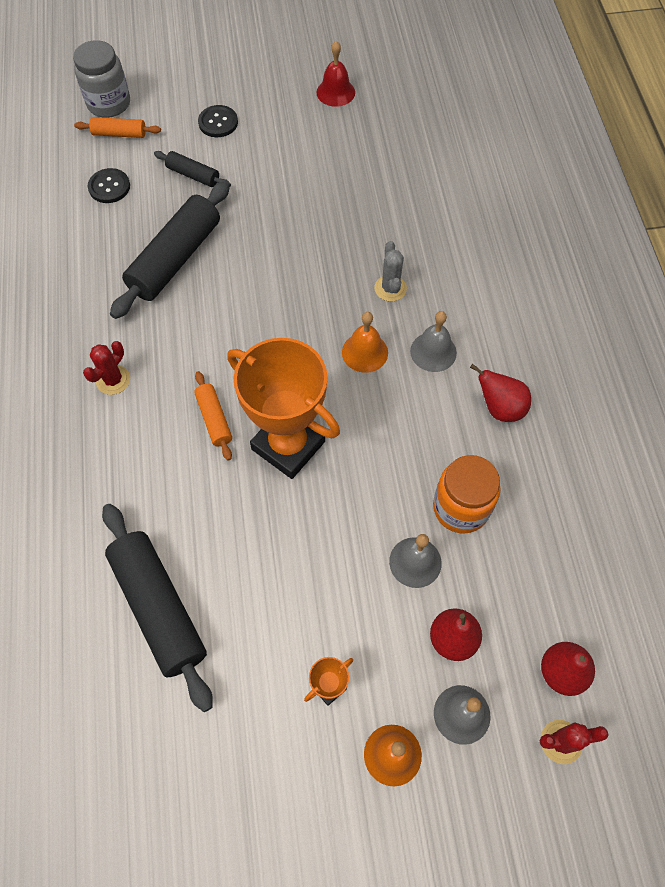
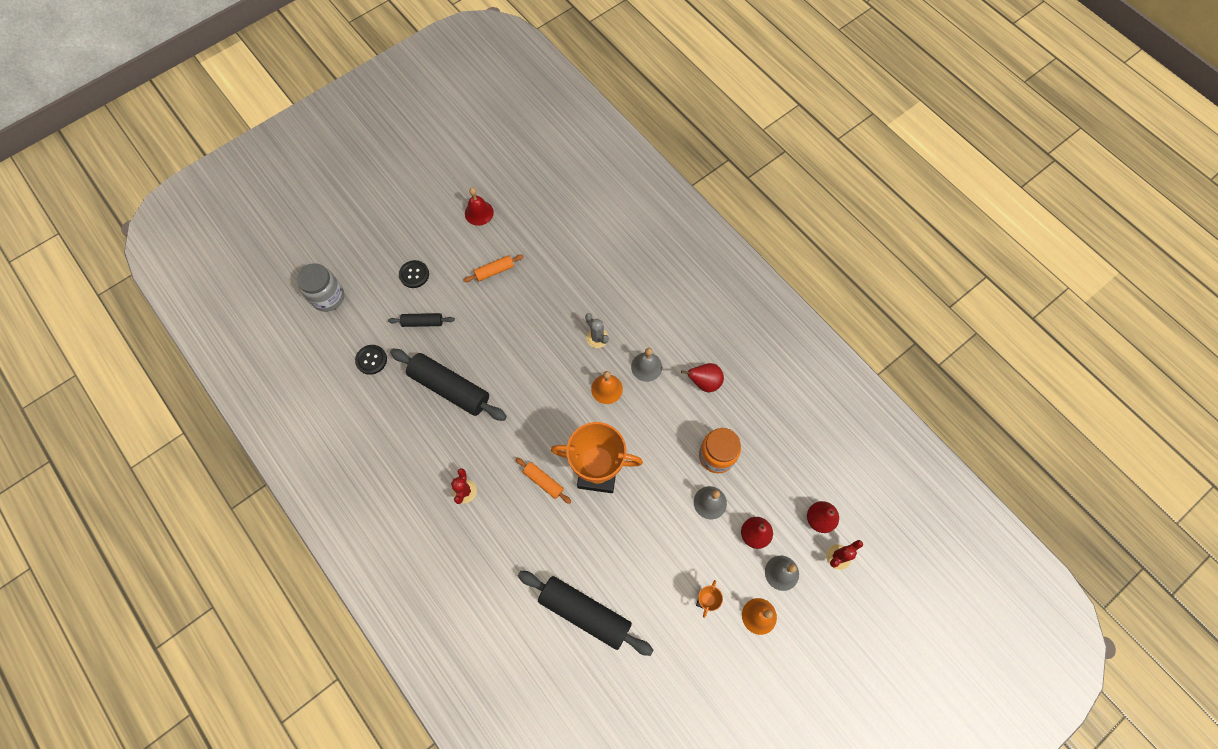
camera: 30 degrees left, 5 degrees up
(119, 134) = (351, 317): orange rolling pin -> orange rolling pin (494, 271)
(175, 259) = (450, 388): black rolling pin -> black rolling pin turned 60 degrees counterclockwise

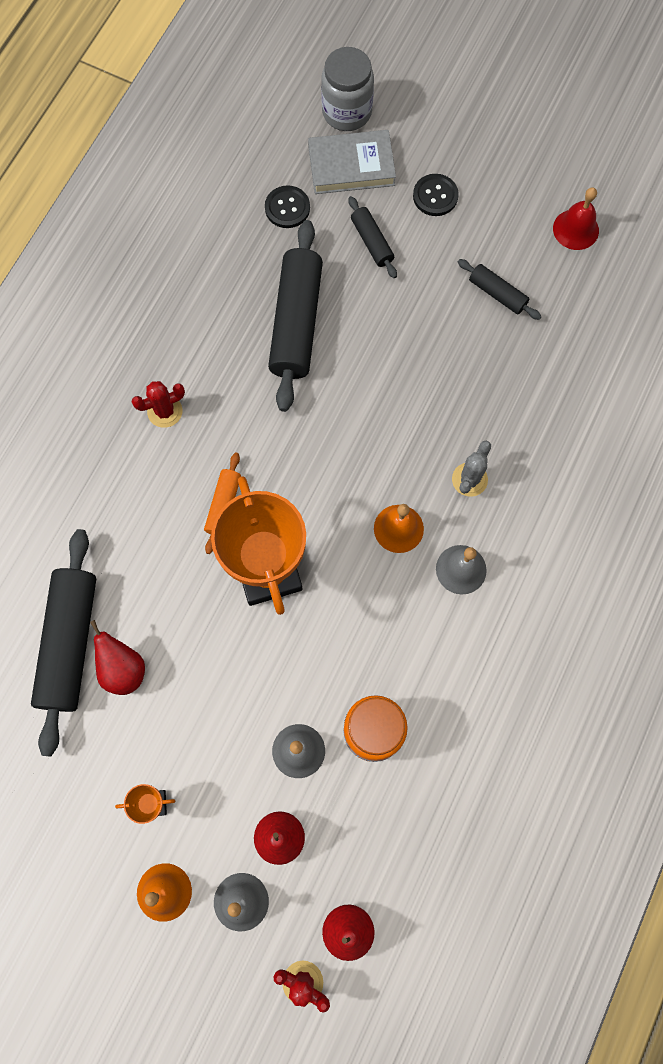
camera: 65 degrees right, 5 degrees up
(366, 311) = (351, 166): none -> grey book
(494, 271) = (497, 293): orange rolling pin -> black rolling pin
(704, 382) = (479, 664): red pear -> red pear (123, 669)

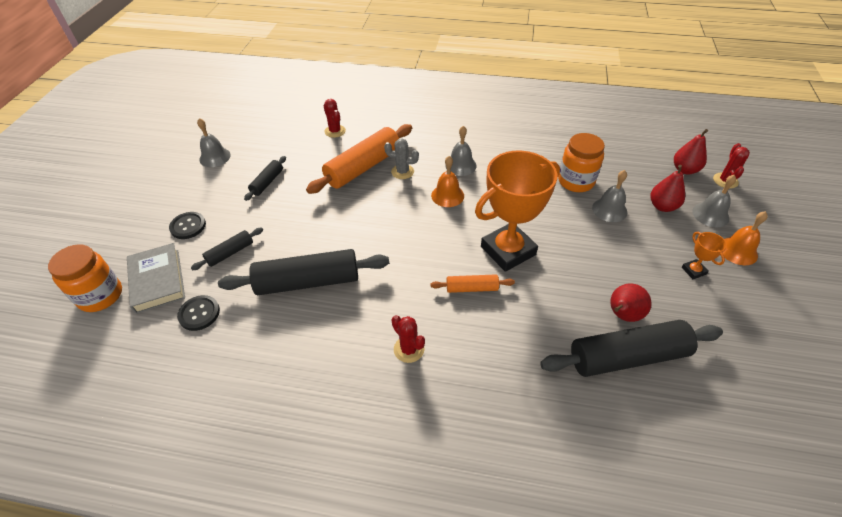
camera: 105 degrees left, 25 degrees down
(346, 112) = (100, 296): grey jar -> orange jar
(495, 427) = (363, 167): none -> orange rolling pin
(576, 229) = (215, 157): red bell -> grey bell
(599, 402) = (335, 131): none -> red cactus

